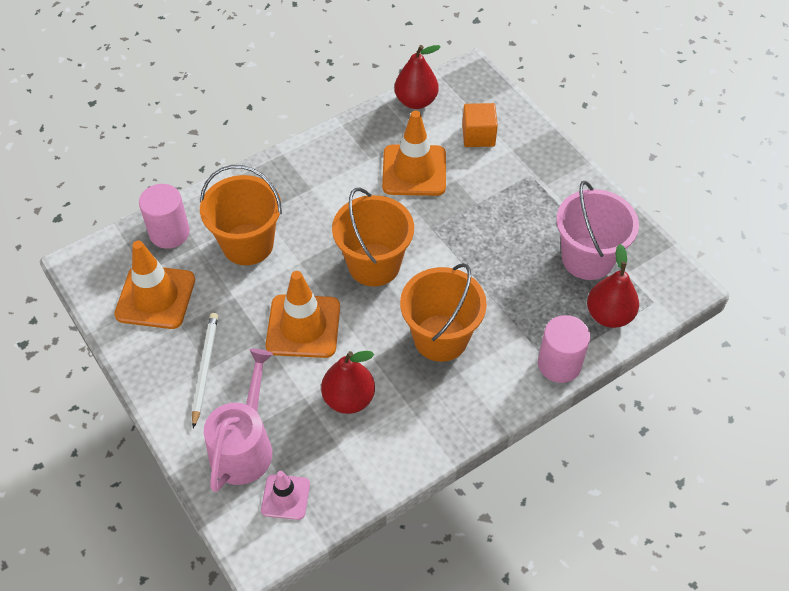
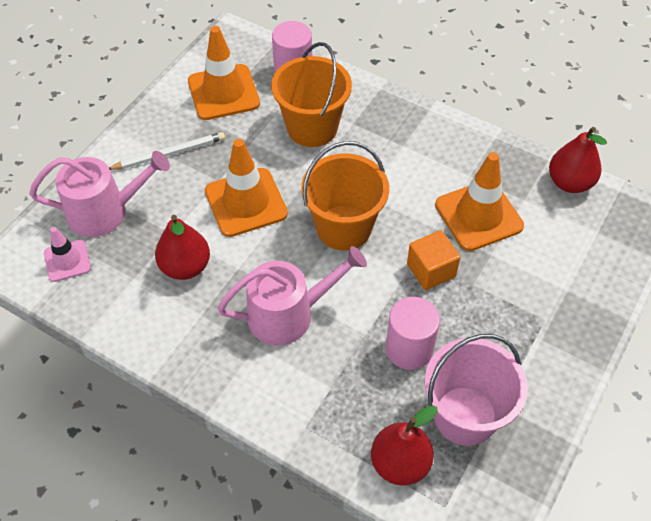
camera: 65 degrees right, 0 degrees up
(440, 338) = (288, 314): orange bucket -> pink watering can
(478, 136) = (564, 252): orange cube -> orange cube (431, 270)
(559, 364) = (310, 434): pink cylinder -> pink cylinder (409, 349)

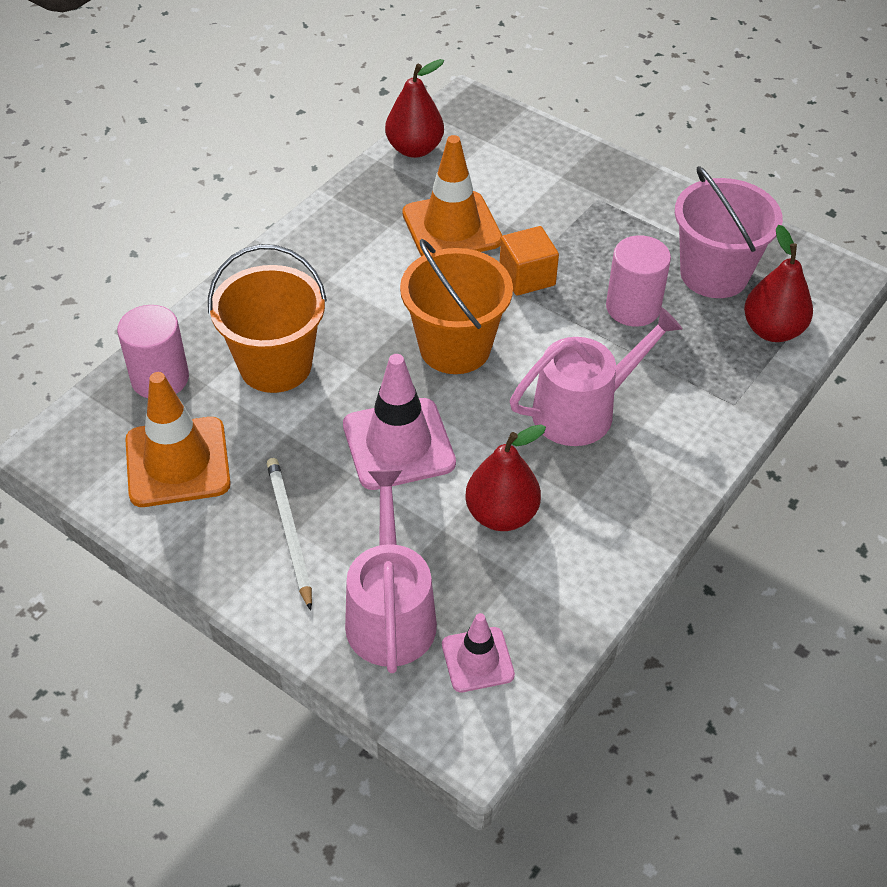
camera: 85 degrees left, 5 degrees down
(246, 202) = (398, 444): orange traffic cone -> pink traffic cone
(288, 314) = (582, 410): pink watering can -> pink watering can turned 75 degrees clockwise

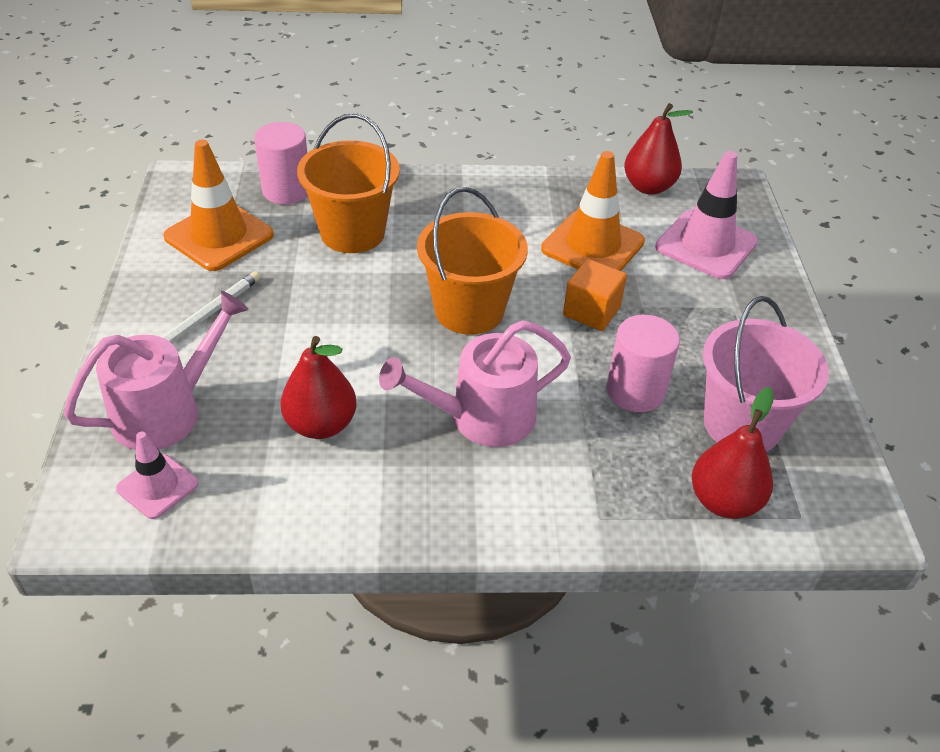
camera: 50 degrees right, 5 degrees down
(398, 444) = (338, 331): pink traffic cone -> pink traffic cone (706, 245)
(582, 410) = (482, 417): pink watering can -> pink watering can turned 135 degrees clockwise

